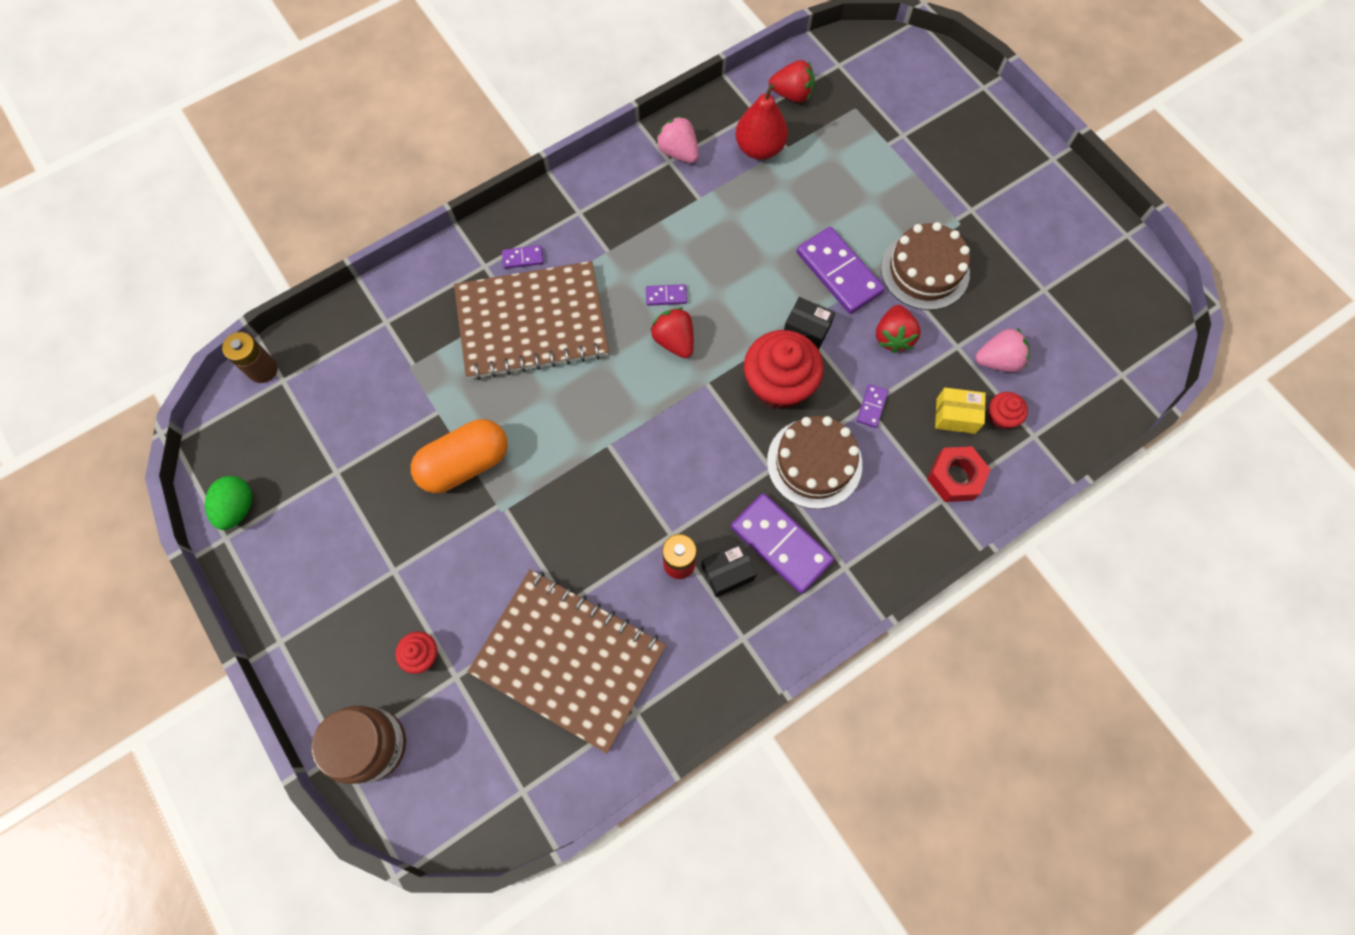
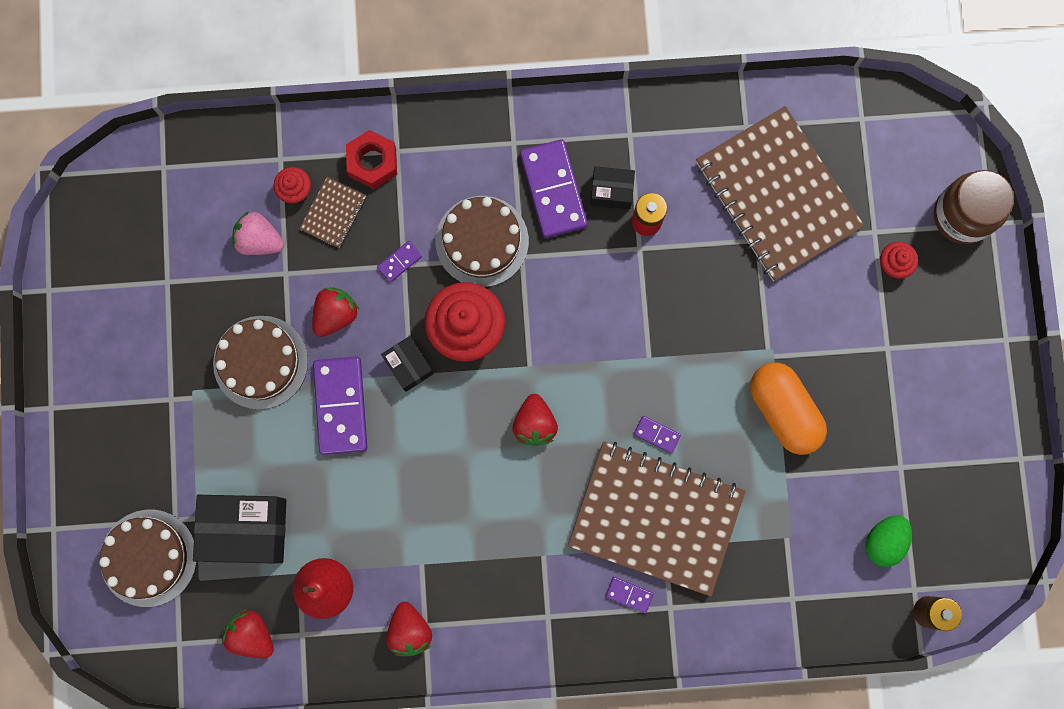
camera: 150 degrees left, 10 degrees up
(238, 508) = (1000, 481): green egg -> green egg (884, 541)
(465, 463) = (783, 411): orange capsule -> orange capsule turned 60 degrees clockwise
(666, 296) = (516, 474): purple domino -> purple domino (657, 434)
(678, 152) = (410, 630): pink strawberry -> red strawberry
(846, 154) = (246, 530): none -> black box
(902, 103) = (148, 558): none -> brown cake
(955, 416) = (333, 213): yellow box -> brown notebook

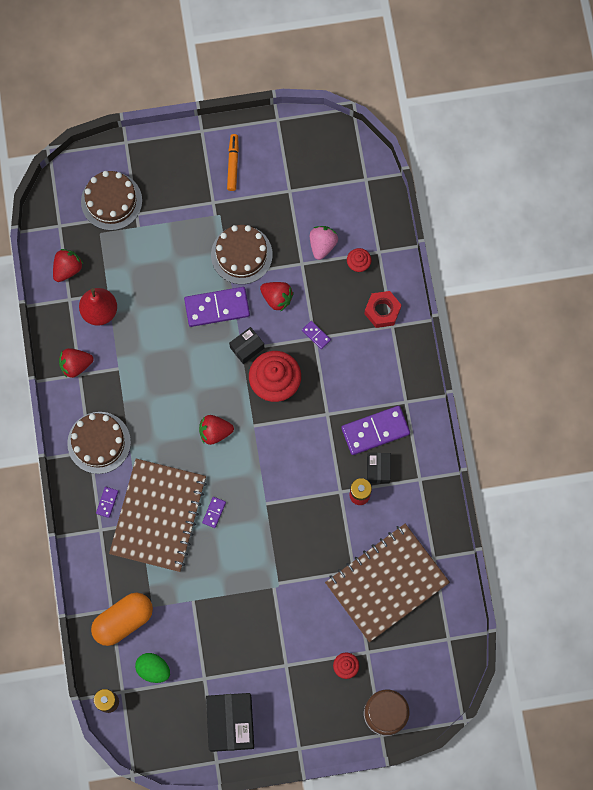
camera: 85 degrees right, 5 degrees down
(112, 364) = (233, 164): none -> orange marker
(246, 530) = (133, 258): black box -> black box (230, 723)
(333, 213) = (345, 289): brown notebook -> none
(482, 241) = (335, 387): brown cake -> brown cake (99, 442)
(783, 411) = (236, 596): orange capsule -> orange capsule (123, 620)

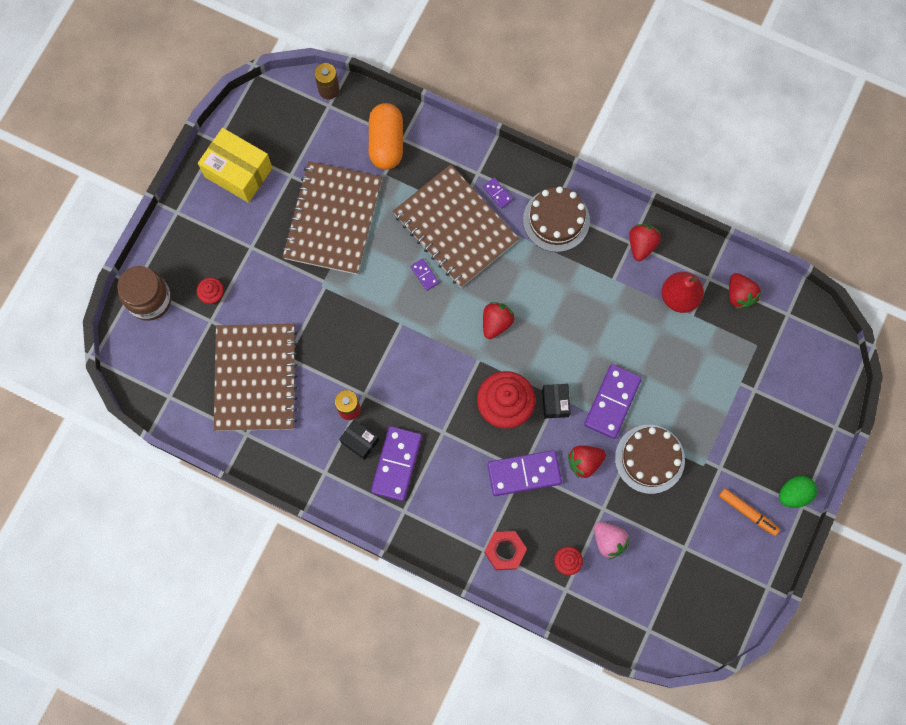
camera: 125 degrees right, 0 degrees up
(111, 201) = (782, 376): brown cake -> none
(153, 669) = (328, 141): green egg -> green egg (794, 494)
(218, 617) = (332, 219): none -> brown notebook
(230, 723) = (238, 172): black box -> yellow box
(316, 335) = (524, 473): purple domino -> purple domino, size x2.20

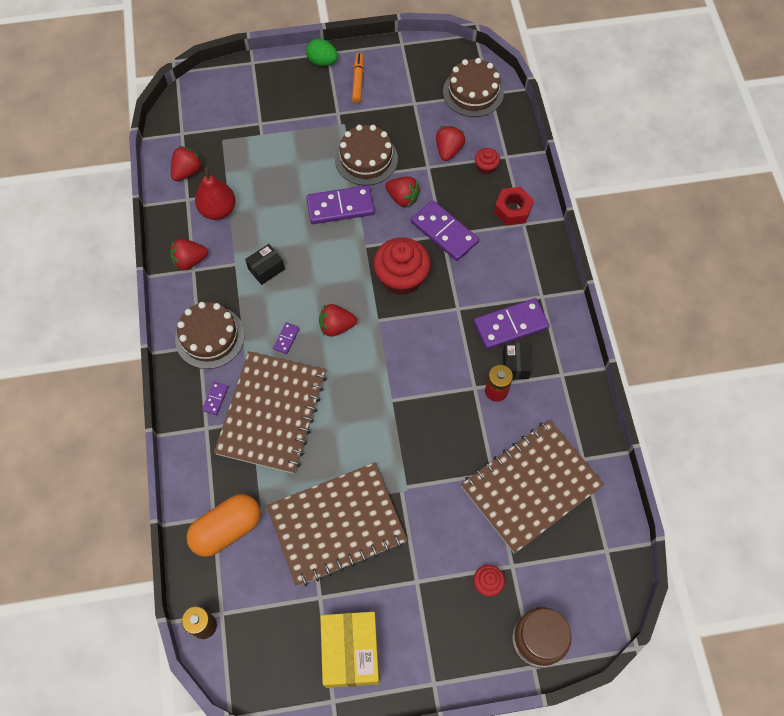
camera: 125 degrees left, 10 degrees down
(424, 275) = (334, 409): purple domino -> purple domino (286, 338)
(555, 403) = (371, 244): black box -> black box (266, 269)
(609, 541) = (448, 150): pink strawberry -> red strawberry
(661, 614) = (473, 92): none -> brown cake

